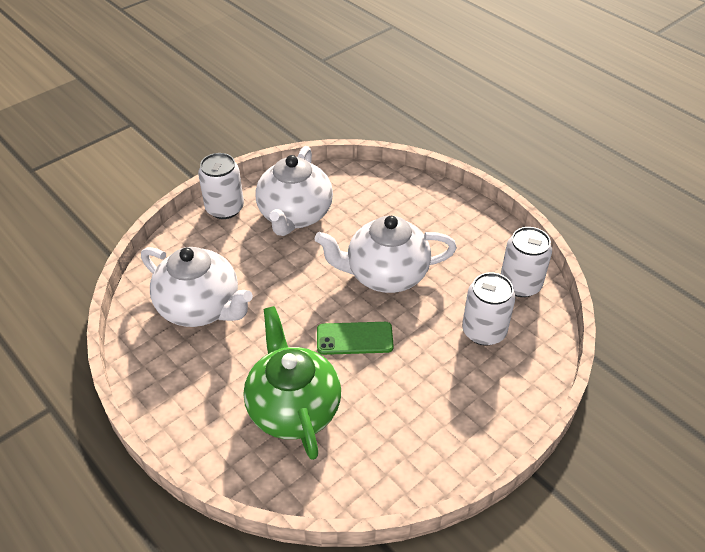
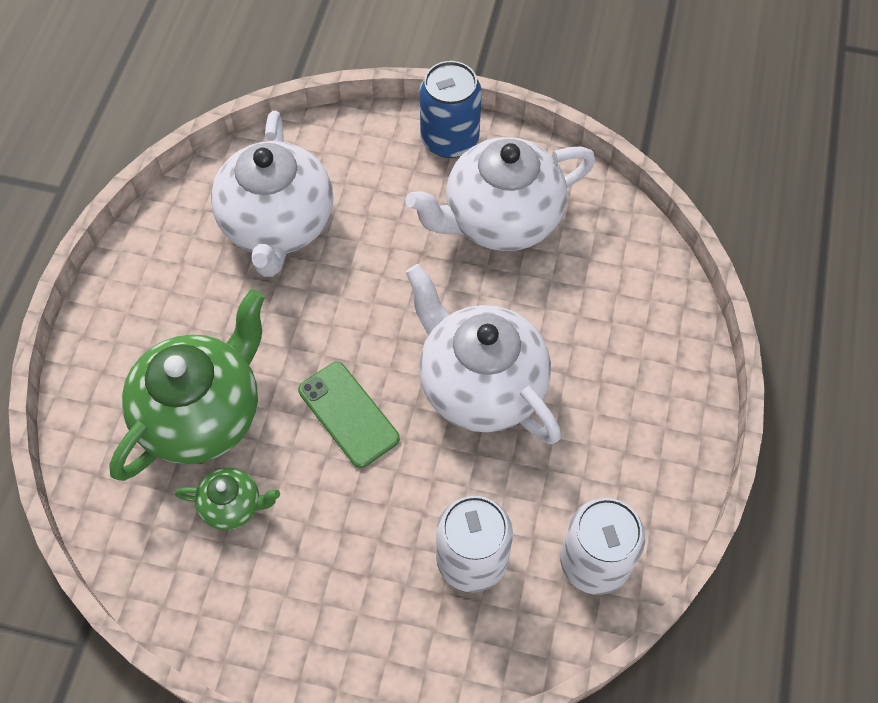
camera: 55 degrees right, 15 degrees up
(225, 208) = (449, 139): white can -> blue can
(367, 423) = (232, 505): none -> green teapot

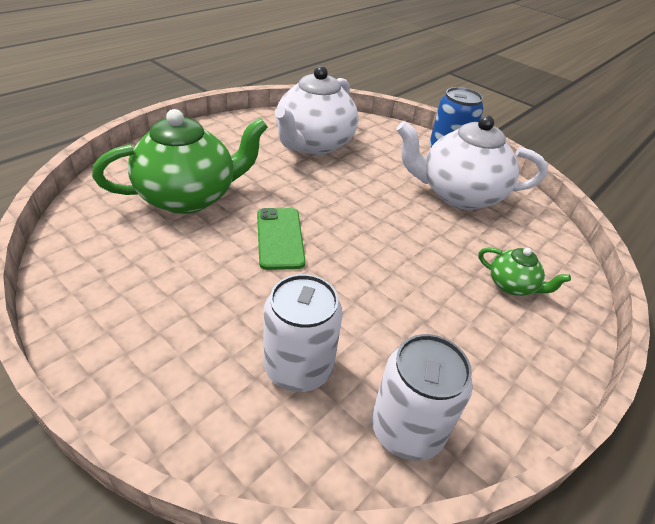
camera: 25 degrees right, 20 degrees down
(232, 505) = (159, 246): green teapot -> green teapot (512, 285)
(480, 385) = (386, 265): white teapot -> none

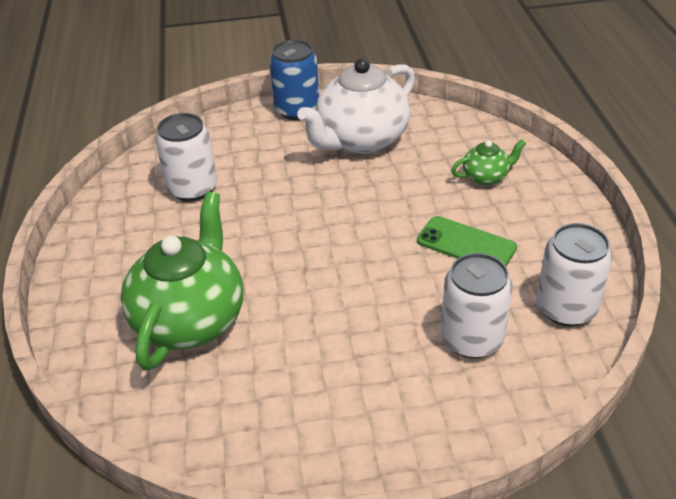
camera: 45 degrees left, 0 degrees up
(280, 238) = (315, 281): green phone -> green phone (466, 244)
(314, 144) = (192, 188): white teapot -> white can

